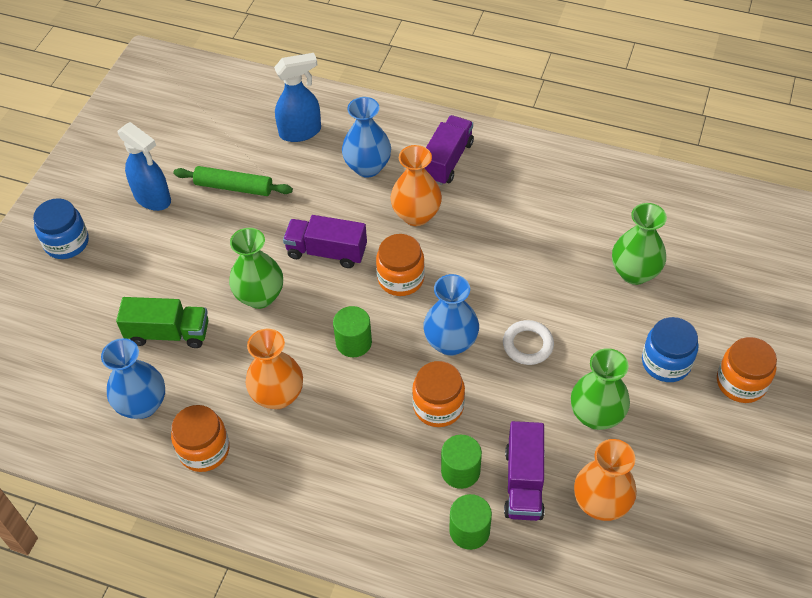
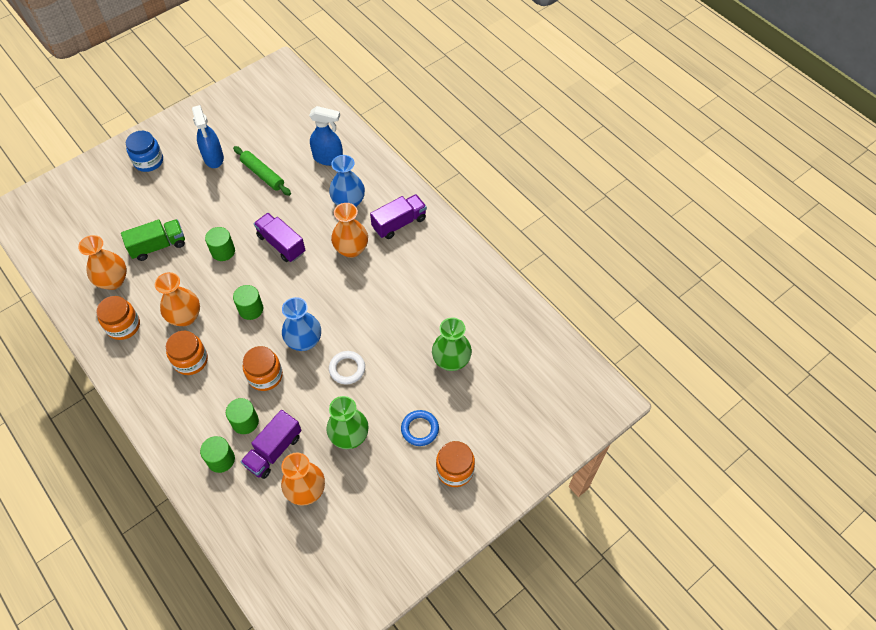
camera: 30 degrees right, 5 degrees up
(142, 405) = (113, 281): blue vase -> orange vase
(168, 333) = (158, 246): green truck -> green truck turned 60 degrees counterclockwise
(260, 296) = (223, 251): green vase -> green cylinder
(401, 278) = (309, 285): orange jar -> orange jar (190, 360)
(666, 362) = (420, 429): blue jar -> blue ring

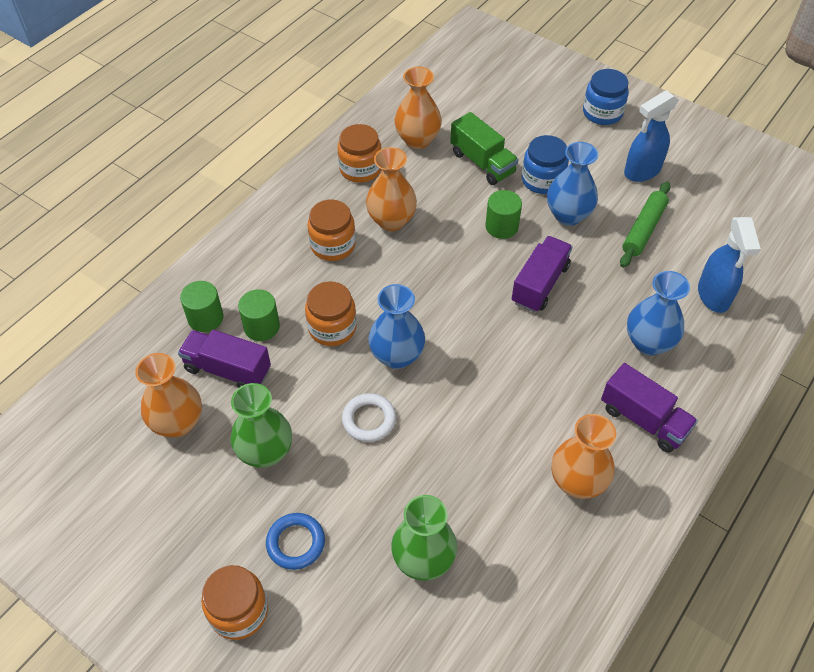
camera: 75 degrees right, 5 degrees down
(193, 215) = (542, 180): none -> blue jar
(231, 211) = (568, 215): none -> blue vase
(251, 309) = (426, 282): green cylinder -> none
(351, 249) = (568, 369): orange vase -> orange vase (577, 482)

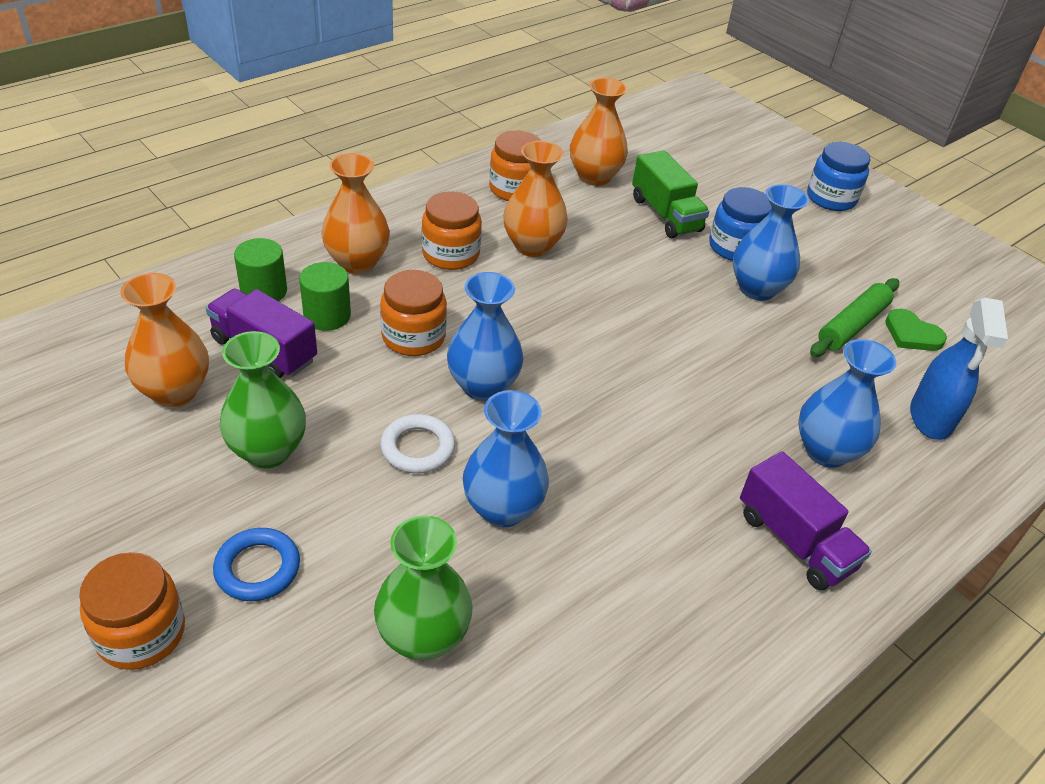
camera: 10 degrees right, 10 degrees down
(443, 450) = (502, 508): none -> blue vase
(501, 226) = (668, 282): green cylinder -> none
(540, 284) = (697, 352): purple truck -> none
(577, 482) = (677, 595): orange vase -> orange vase (357, 262)
(642, 171) = (866, 265): blue spray bottle -> none
(687, 226) = (912, 334): none -> green heart

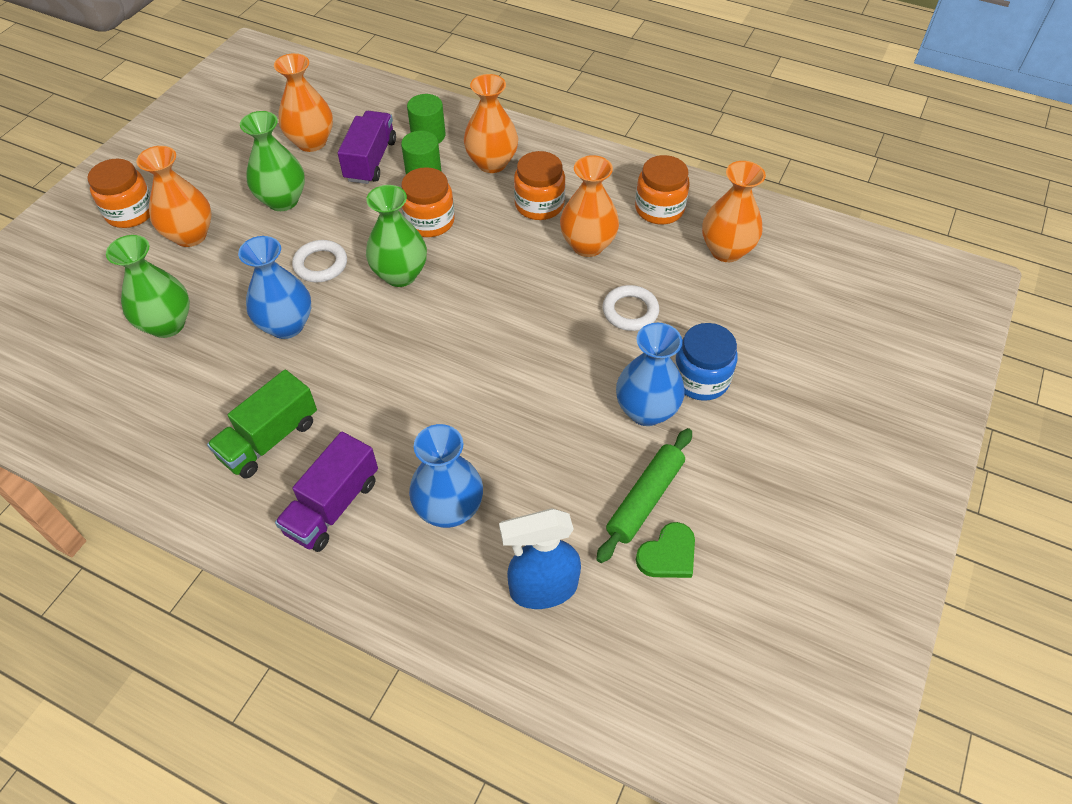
camera: 70 degrees right, 10 degrees up
(257, 568) = (190, 235): blue ring -> orange vase
(483, 386) = (400, 275): blue vase -> green vase
(635, 254) = (630, 311): none -> white ring
(665, 214) = (710, 315): green truck -> green truck (269, 439)
(831, 198) = (864, 440): blue jar -> none
(852, 325) = (645, 499): green rolling pin -> green rolling pin turned 75 degrees counterclockwise
(912, 334) = (668, 554): green heart -> green heart turned 150 degrees counterclockwise

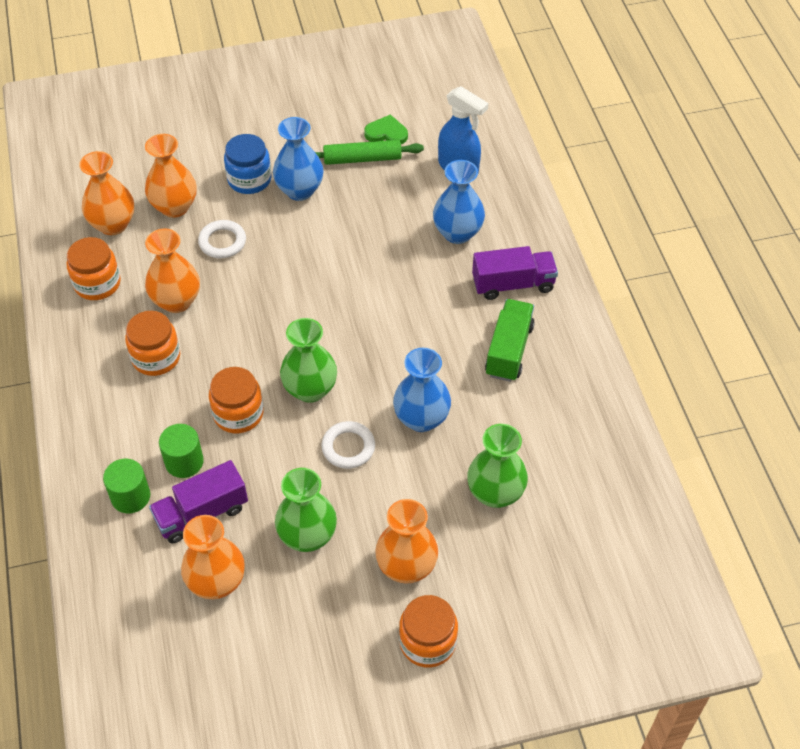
camera: 130 degrees left, 0 degrees up
(269, 439) = (509, 350): green truck -> green truck turned 75 degrees counterclockwise
(492, 163) = (130, 423): orange vase -> orange vase (174, 207)

